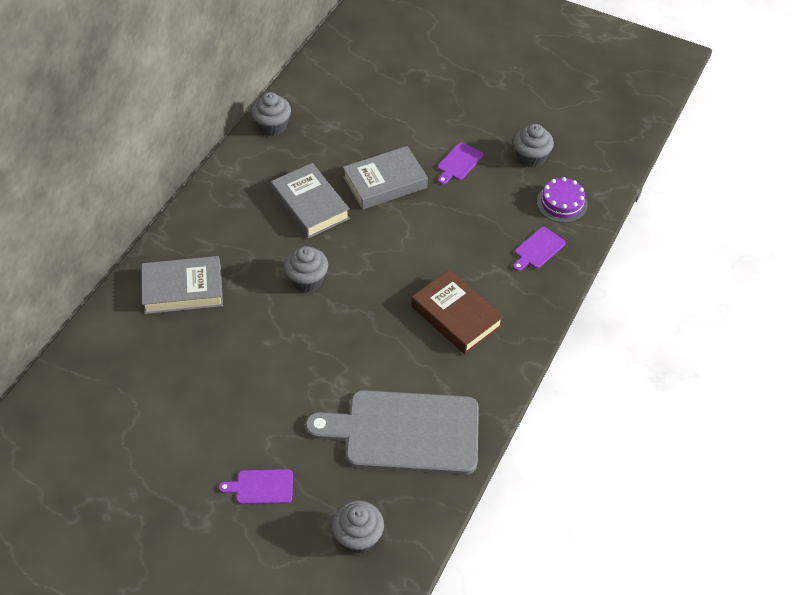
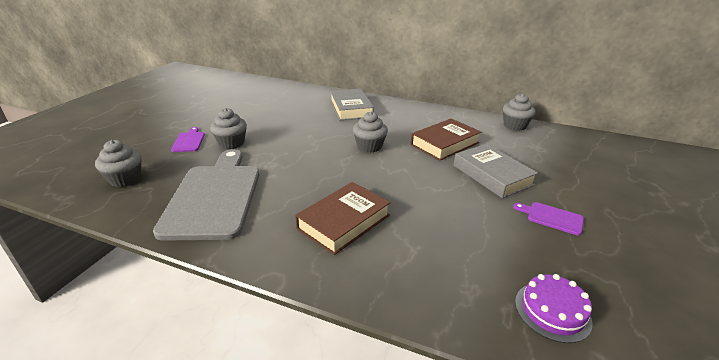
camera: 85 degrees right, 20 degrees down
(310, 205) = (445, 144): grey book -> brown book
(530, 157) = (611, 277): grey cupcake -> grey cupcake (231, 143)
(538, 249) = (458, 285): purple cutting board -> none

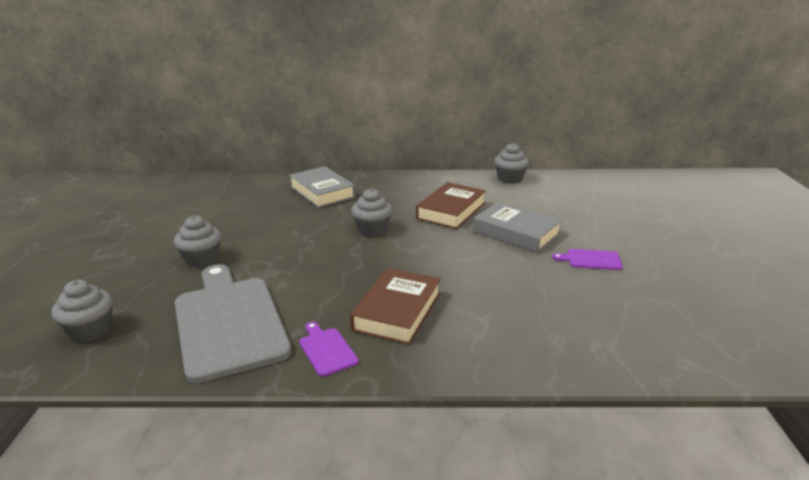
camera: 20 degrees left, 5 degrees down
(189, 141) = (141, 268): purple cutting board -> purple cutting board (327, 350)
(552, 311) = (632, 337): purple cake -> none

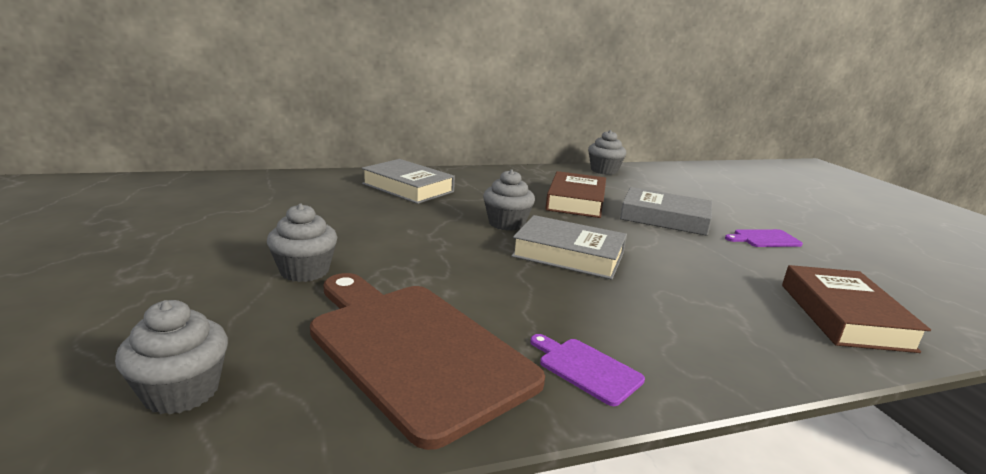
camera: 20 degrees left, 5 degrees down
(229, 322) = (414, 349): grey cutting board -> brown cutting board
(396, 261) = (568, 255): none -> grey book
(397, 311) = (627, 310): brown book -> brown book (844, 316)

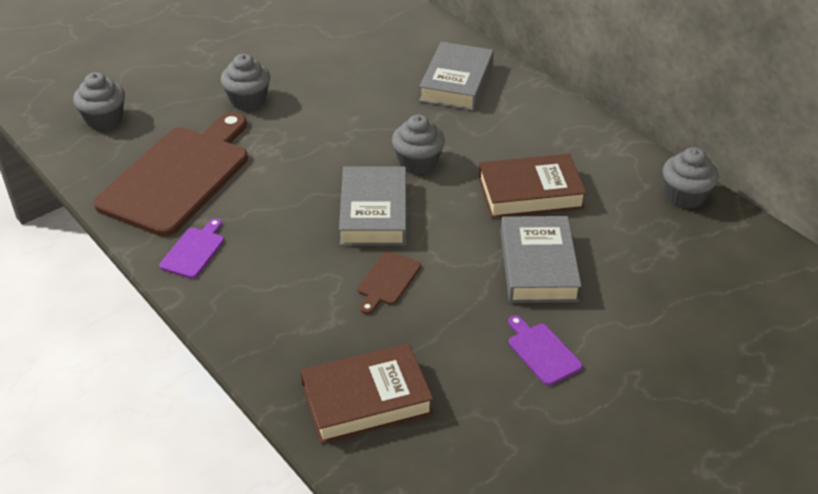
camera: 70 degrees right, 20 degrees up
(672, 271) = (387, 281): none -> brown cutting board

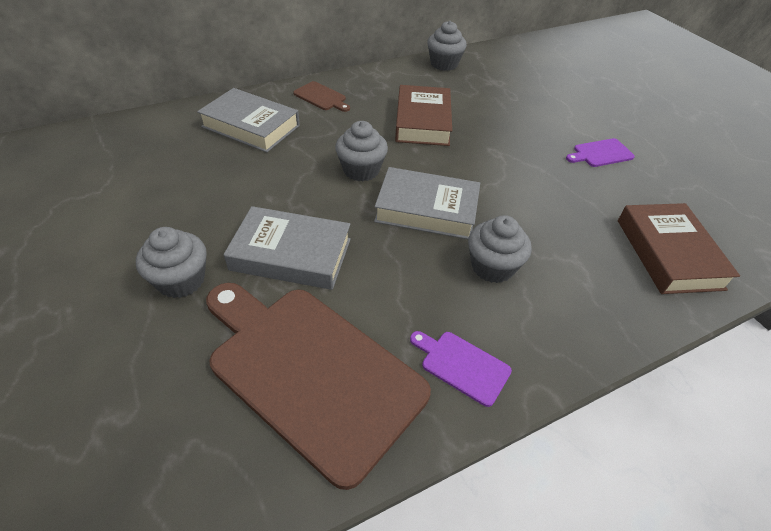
camera: 80 degrees left, 5 degrees up
(104, 119) = (117, 468): grey cupcake -> grey cupcake (492, 267)
(387, 281) = (522, 217): brown cutting board -> brown cutting board (321, 97)
(538, 266) = (509, 136): grey book -> grey book (291, 254)

